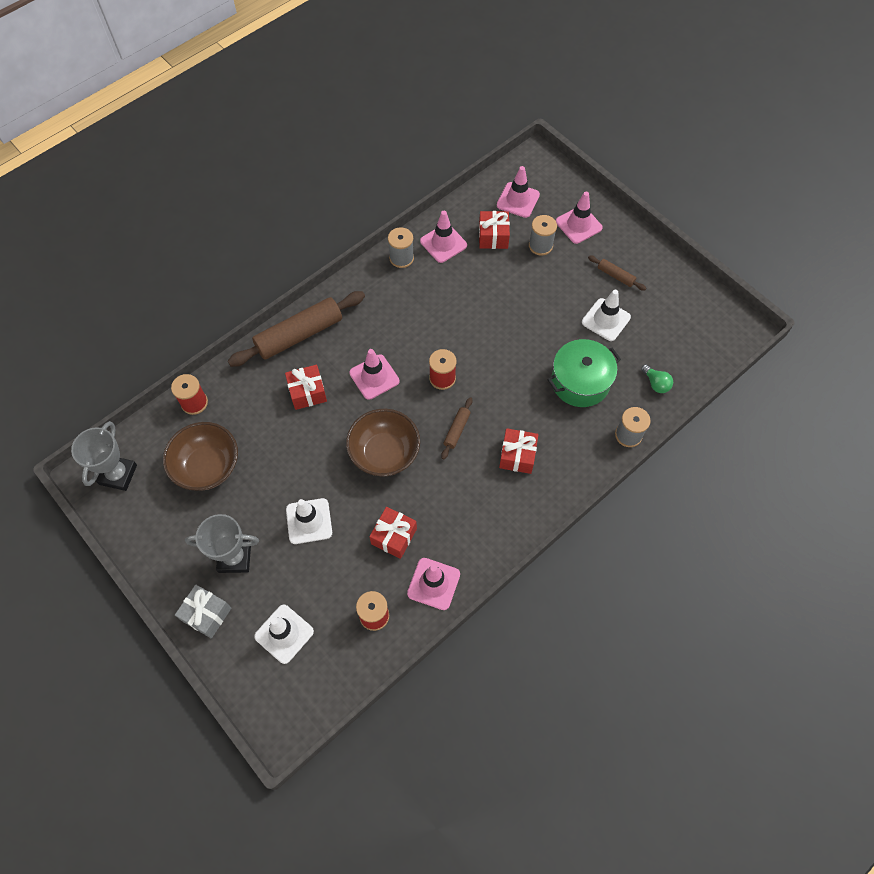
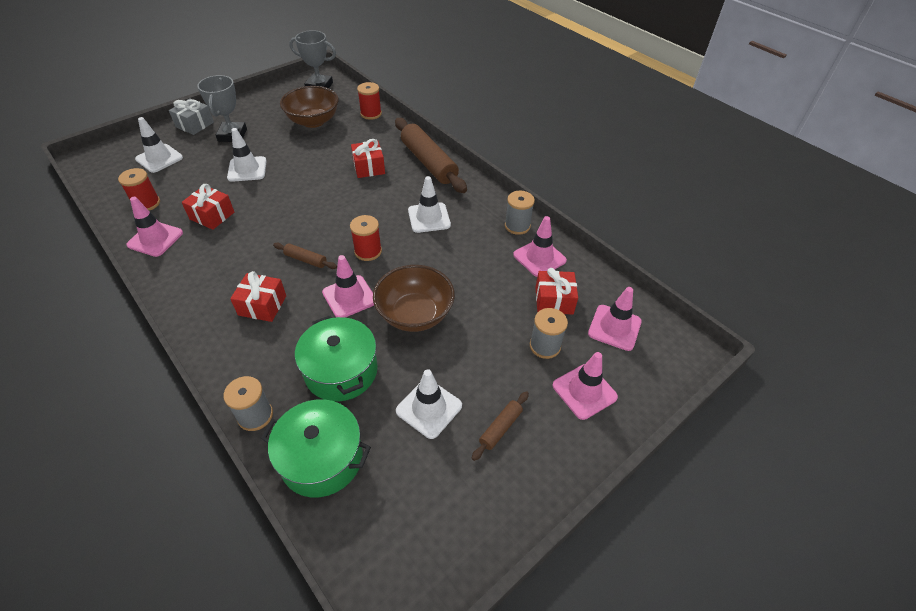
camera: 90 degrees right, 15 degrees down
(374, 377) = (377, 206): pink traffic cone -> pink traffic cone (349, 297)
(384, 453) = (295, 211): brown bowl -> brown bowl (415, 314)
(392, 330) = (429, 218): none -> white traffic cone
(656, 383) = (322, 458): green light bulb -> green pot

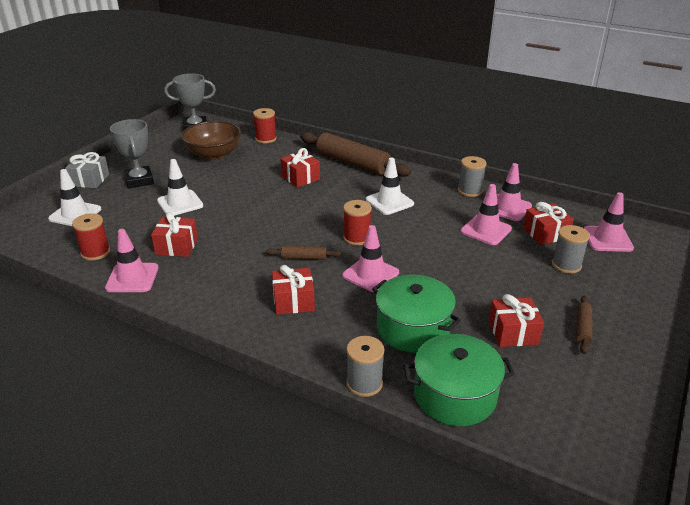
camera: 20 degrees left, 15 degrees down
(415, 314) = (440, 272): brown bowl -> none
(429, 408) = (513, 332): white traffic cone -> red gift
(584, 391) = (623, 286): pink traffic cone -> pink traffic cone (486, 230)

